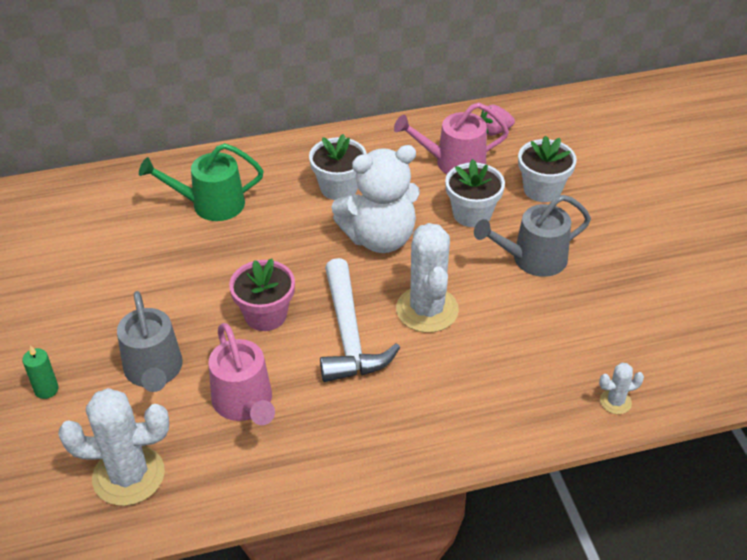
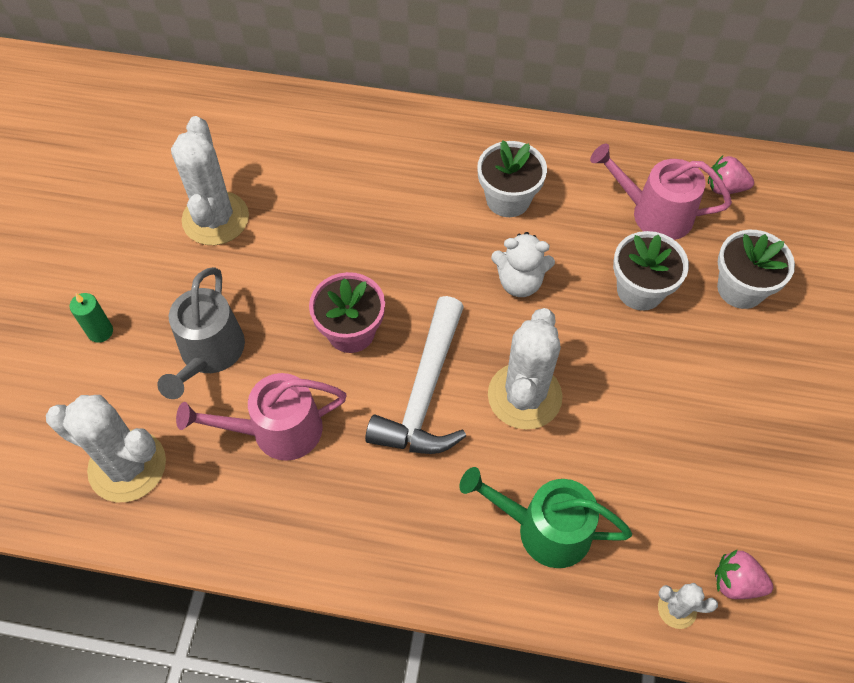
camera: 25 degrees right, 15 degrees up
(103, 276) = (215, 219): none -> white cactus
(211, 204) = (363, 170): green watering can -> green watering can (545, 529)
(244, 403) = (277, 430): pink watering can -> pink watering can turned 75 degrees clockwise
(379, 238) = (519, 282): white teddy bear -> white teddy bear, size x0.58
(533, 259) = (680, 378): grey watering can -> none
(645, 369) = (736, 582): none -> pink strawberry

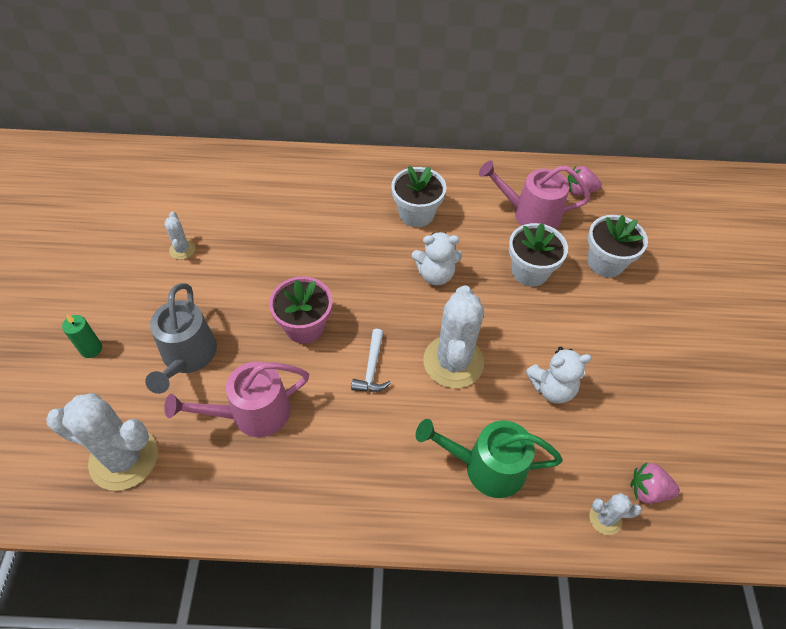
camera: 10 degrees left, 5 degrees down
(215, 219) = (182, 250): white cactus -> white cactus, size x0.47
(424, 393) = (372, 368): white hammer -> white hammer, size x0.49
(641, 443) = (552, 388): none -> white teddy bear

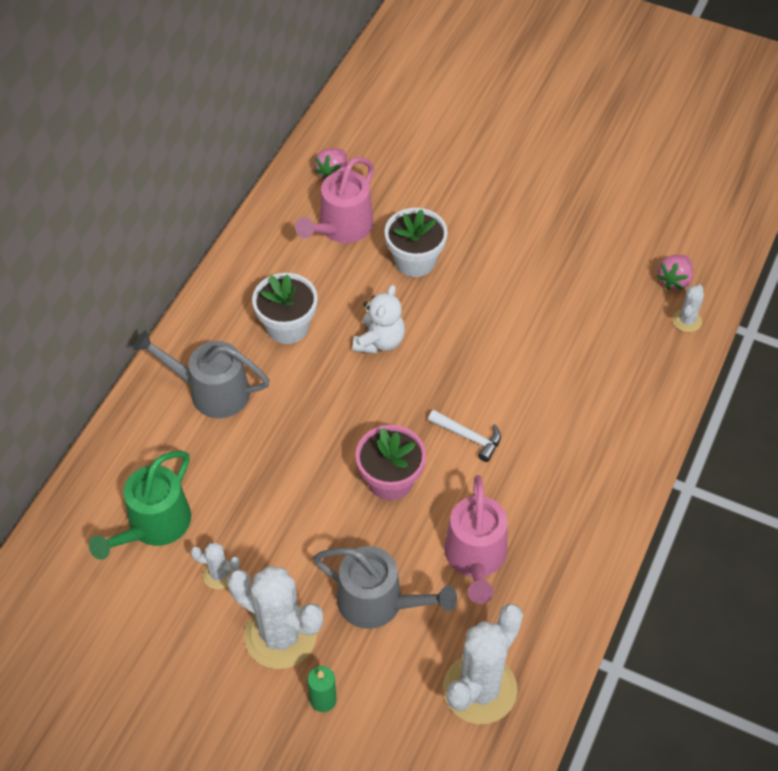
camera: 65 degrees left, 0 degrees up
(336, 192) = (212, 391): none -> grey watering can
(453, 362) = (491, 367): white cactus -> white cactus (280, 635)
(487, 467) = (609, 384): green watering can -> green watering can (154, 525)
(552, 388) = (553, 302): white teddy bear -> none
(605, 262) = (434, 196): white flower pot -> none

